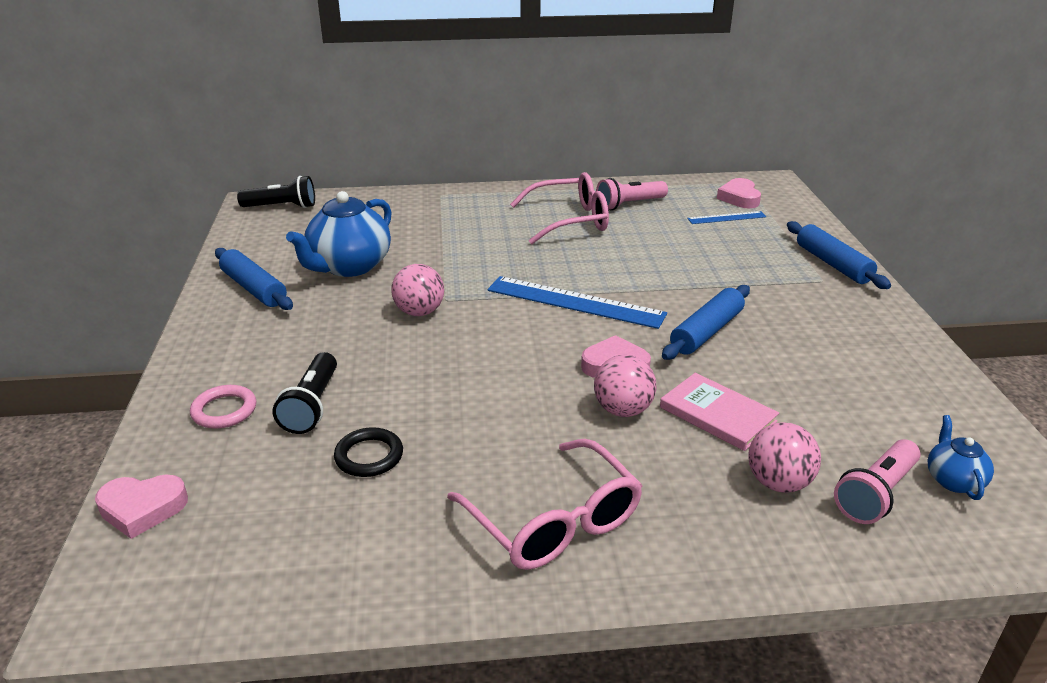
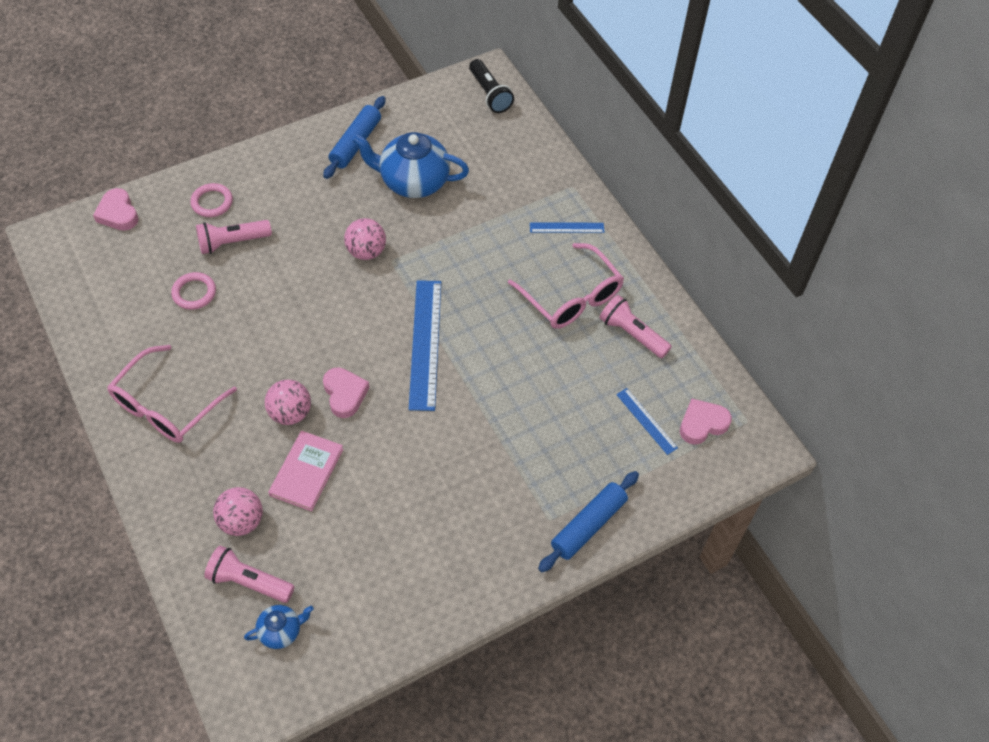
camera: 65 degrees right, 25 degrees up
(312, 406) = (232, 242): black flashlight -> pink flashlight
(369, 456) = (194, 293): black ring -> pink ring
(486, 206) = (567, 227): none -> blue ruler
(706, 331) = (418, 444): blue rolling pin -> none

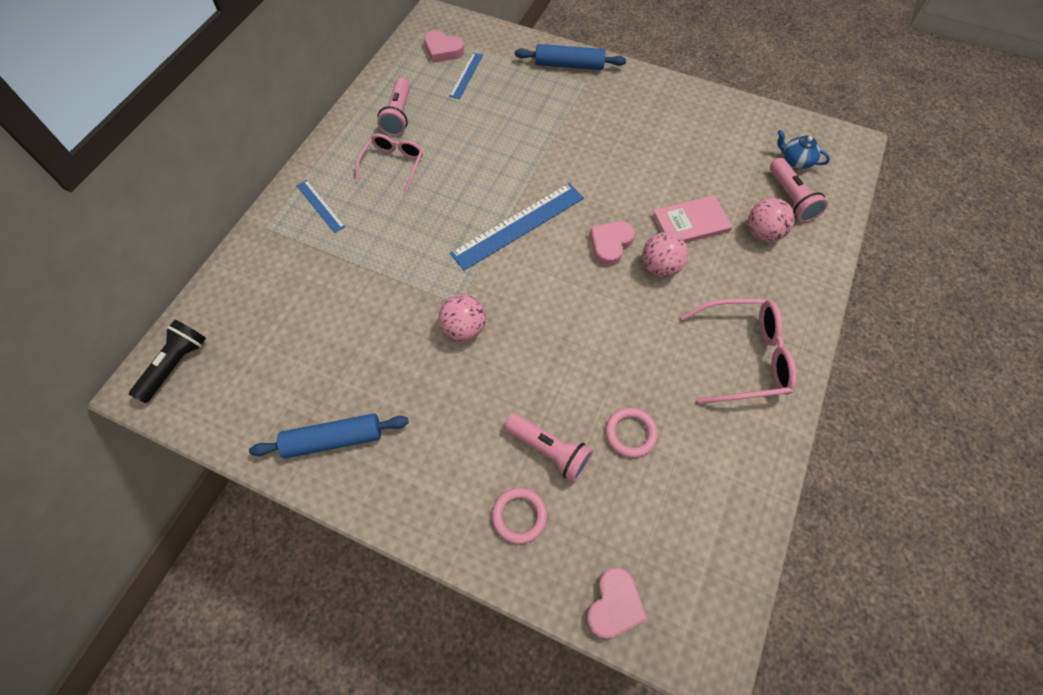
camera: 125 degrees left, 5 degrees up
(413, 181) = (350, 350): blue teapot -> none
(572, 297) = (393, 164): pink glasses -> pink glasses, size x0.66

